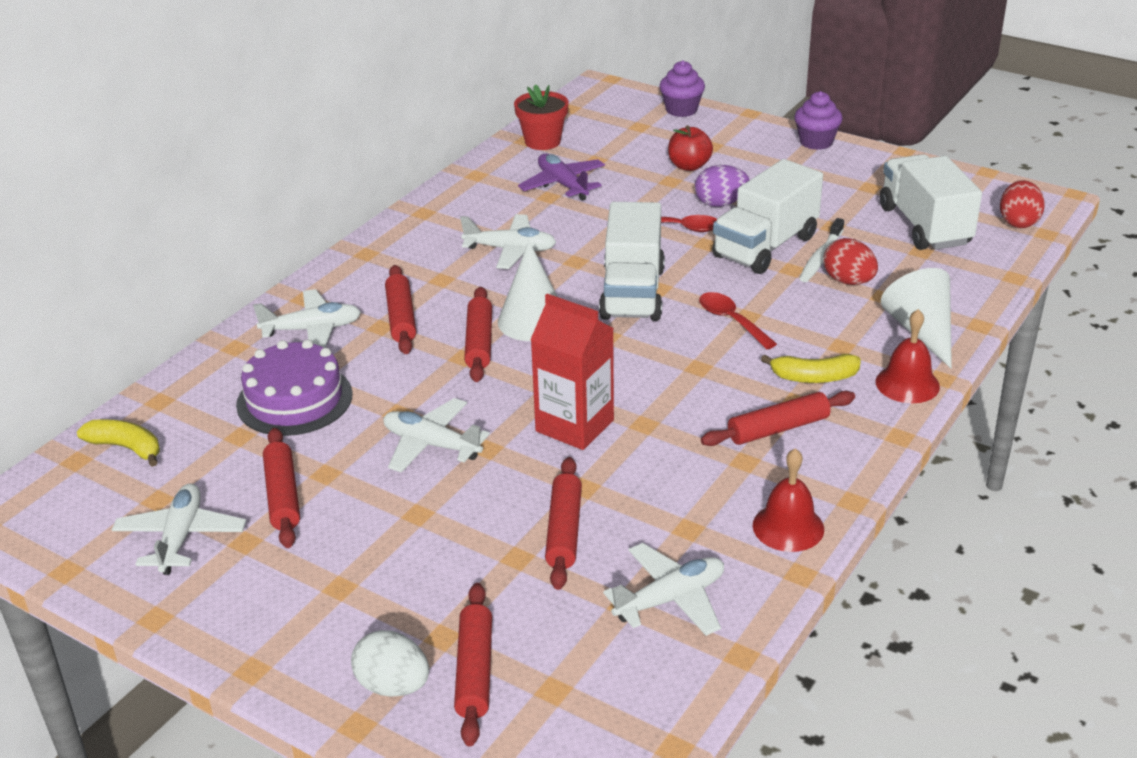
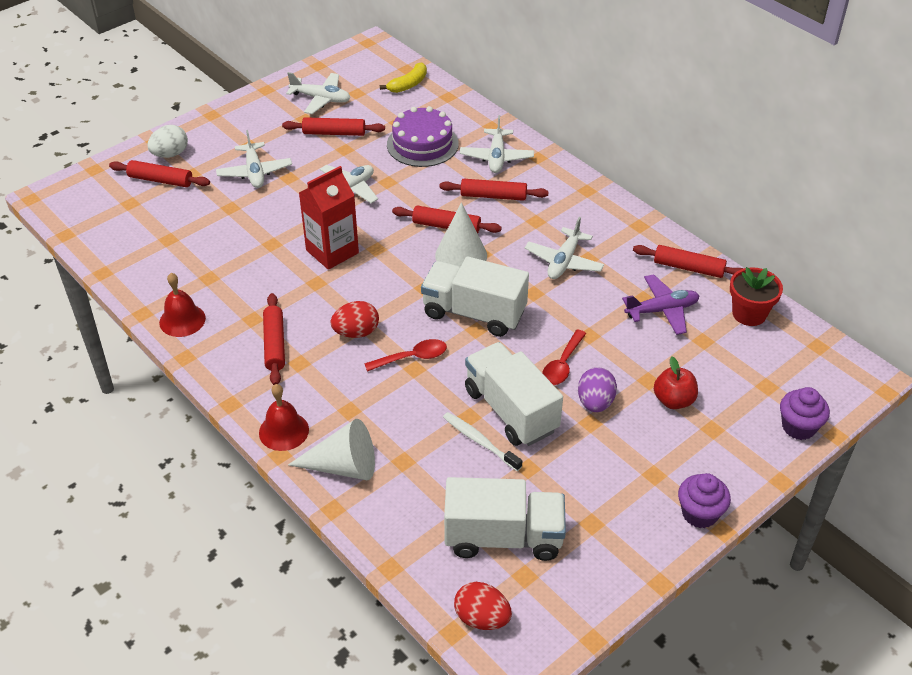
camera: 105 degrees right, 10 degrees up
(564, 531) = (239, 228): red rolling pin -> red rolling pin (688, 268)
(670, 599) = (160, 257): white plane -> white plane (254, 172)
(814, 377) = (319, 381): yellow banana -> none
(848, 281) = (435, 446): red egg -> red egg (356, 332)

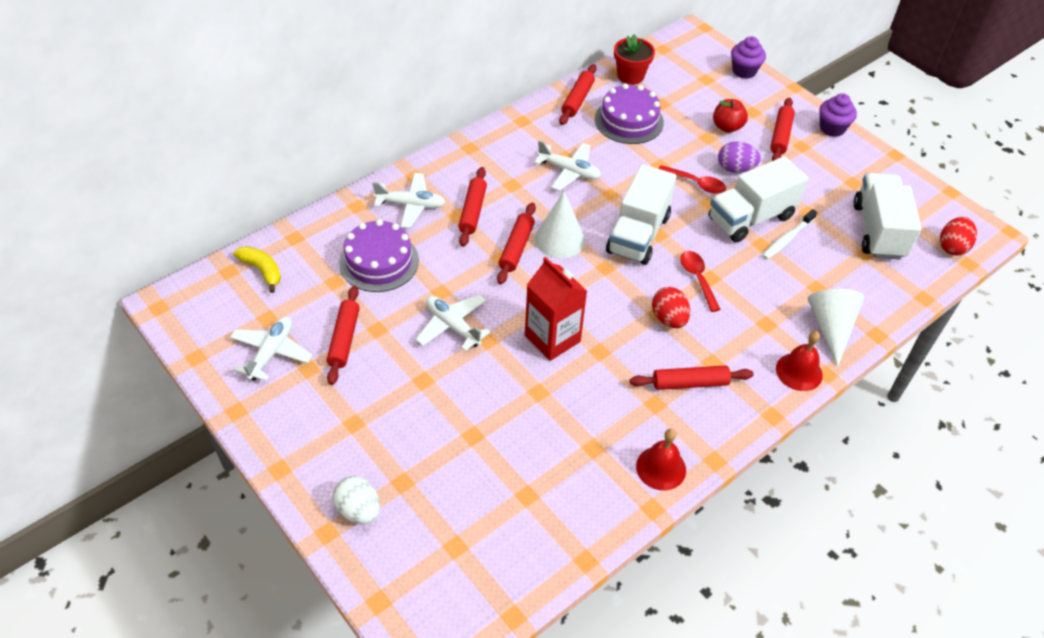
camera: 90 degrees left, 5 degrees up
(160, 180) = (412, 516): red rolling pin -> red rolling pin (780, 136)
(254, 172) = (409, 414): white plane -> none
(662, 310) = (629, 120): purple plane -> purple cake

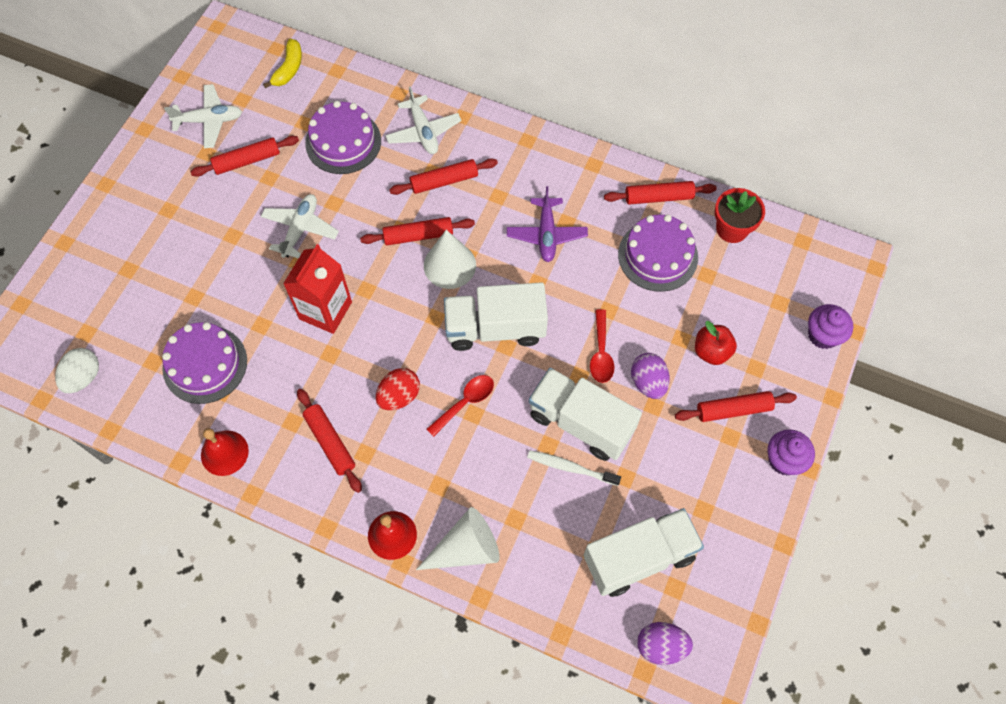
camera: 65 degrees right, 15 degrees up
(359, 510) = (91, 253): white egg -> white egg (83, 377)
(555, 451) = (205, 364): none -> purple cake
(569, 171) = (546, 234): white plane -> purple plane
(952, 247) = (661, 646): red egg -> purple egg

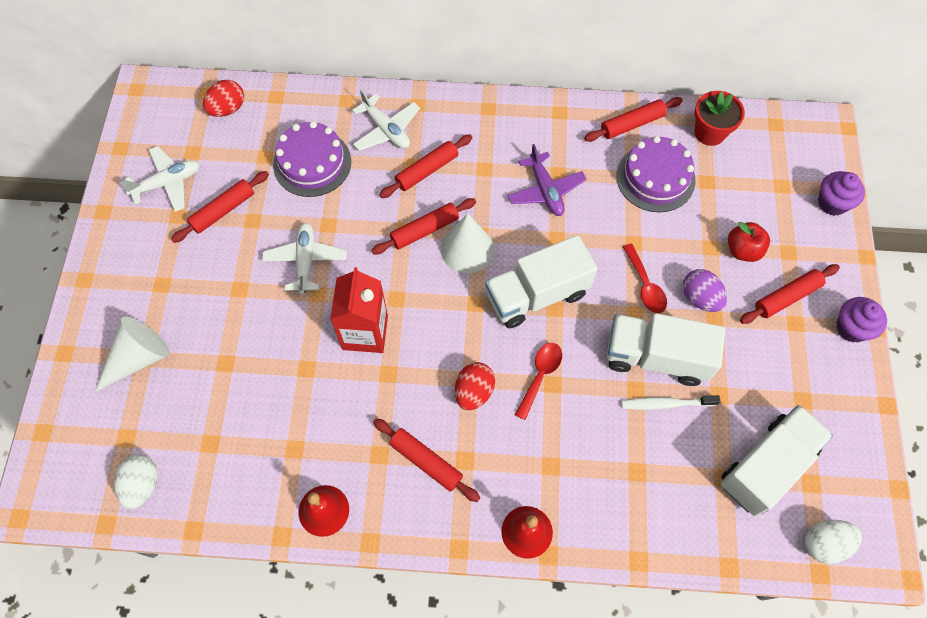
camera: 20 degrees left, 0 degrees up
(205, 364) = (265, 427): purple cake -> none
(289, 69) = (227, 109): yellow banana -> red egg
(466, 548) = (604, 518): white cone -> white cone (139, 358)
(661, 646) = (824, 543): purple egg -> white egg

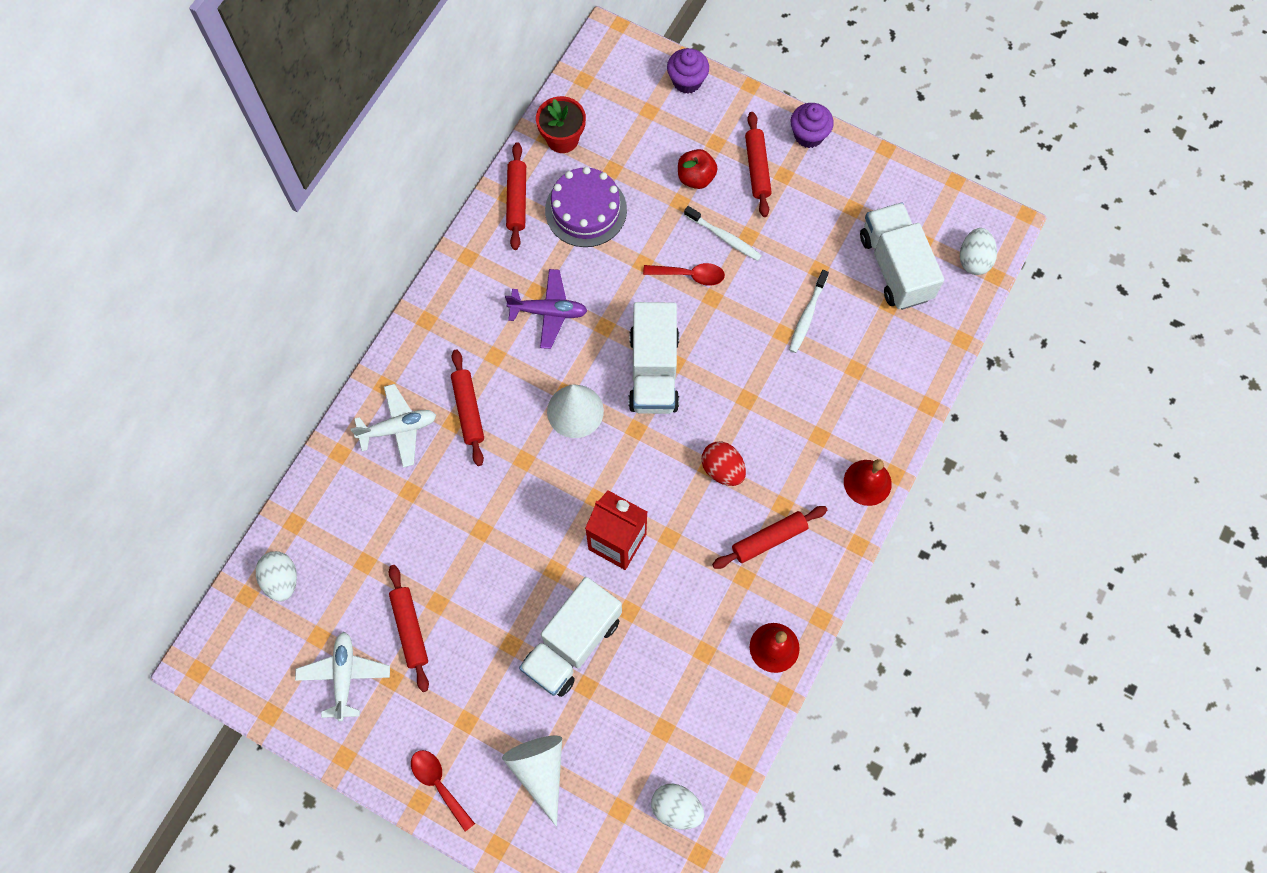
camera: 65 degrees left, 5 degrees up
(227, 109) = (281, 580): red egg -> white egg
(306, 261) = (511, 567): white plane -> none
(312, 163) = (399, 518): purple cake -> none
(425, 230) = (535, 441): red rolling pin -> none
(540, 376) = (734, 406): red spoon -> red spoon (439, 784)
(656, 357) = (762, 301): white truck -> white truck (572, 644)
(700, 298) = (724, 237): purple egg -> white toothbrush

